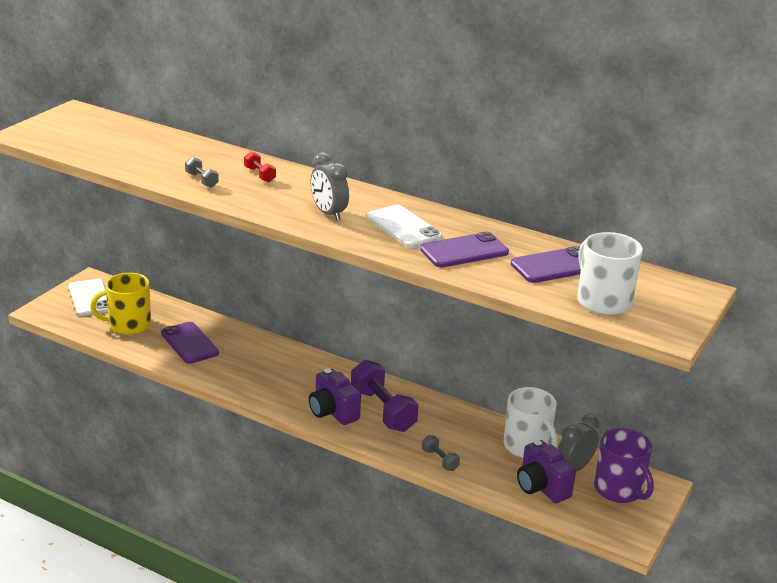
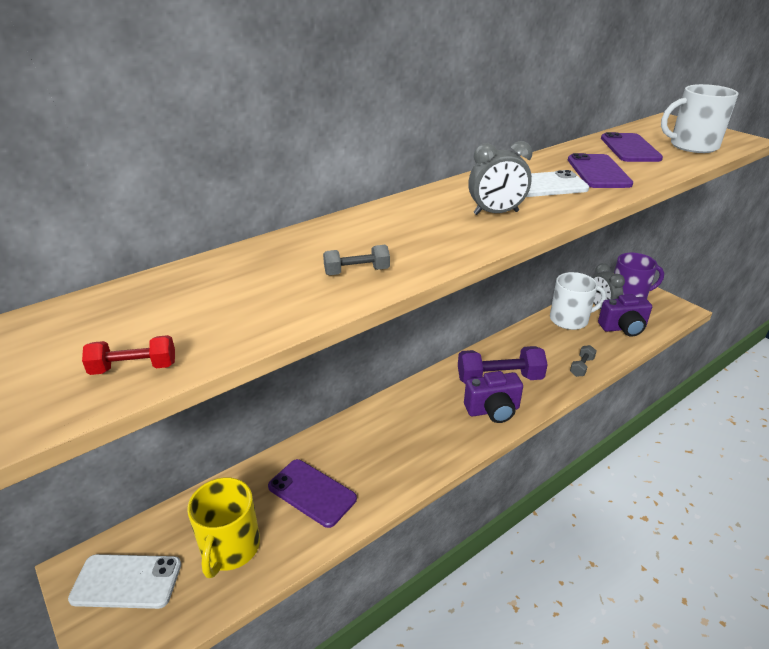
camera: 65 degrees left, 5 degrees up
(189, 343) = (312, 492): purple phone -> purple phone turned 45 degrees clockwise
(259, 175) = (367, 232): red dumbbell -> red dumbbell (134, 368)
(440, 460) = (581, 367): grey dumbbell -> grey dumbbell turned 45 degrees counterclockwise

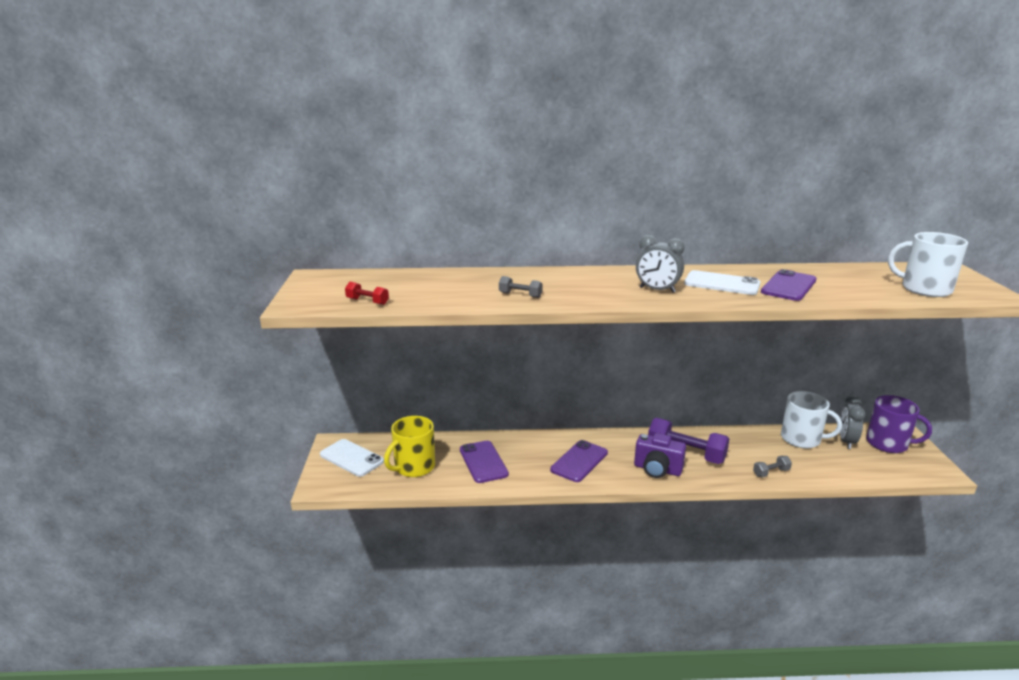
camera: 35 degrees right, 10 degrees down
(623, 328) = (850, 462): purple camera -> none
(630, 148) = (854, 278): purple phone -> purple phone (579, 461)

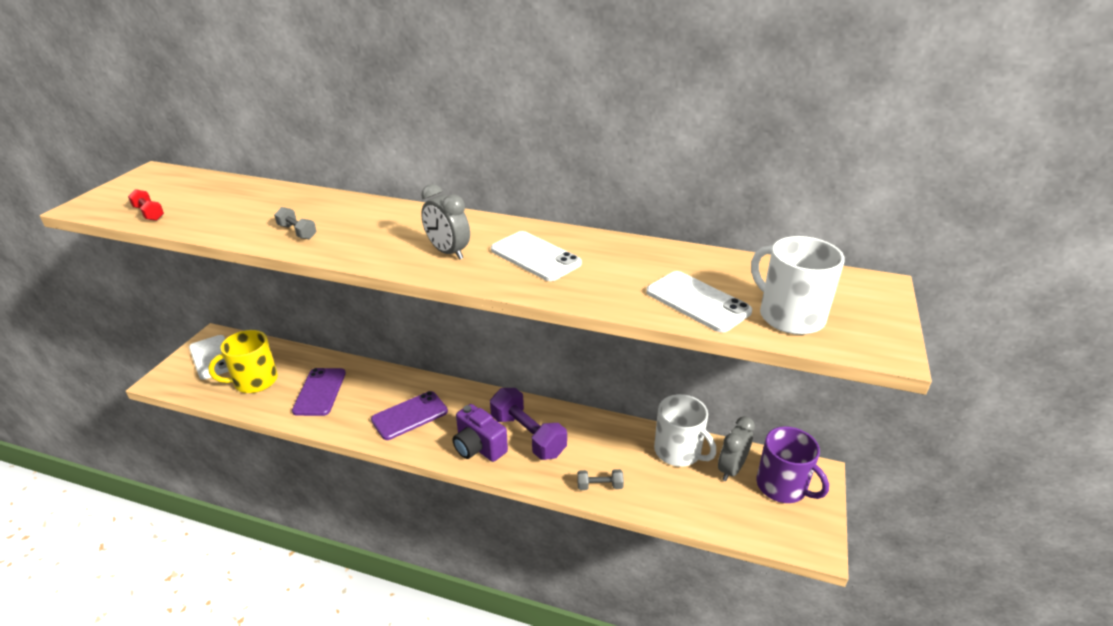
camera: 20 degrees right, 10 degrees up
(788, 286) = (611, 276): purple phone -> none
(862, 291) = (697, 302): none -> white phone

